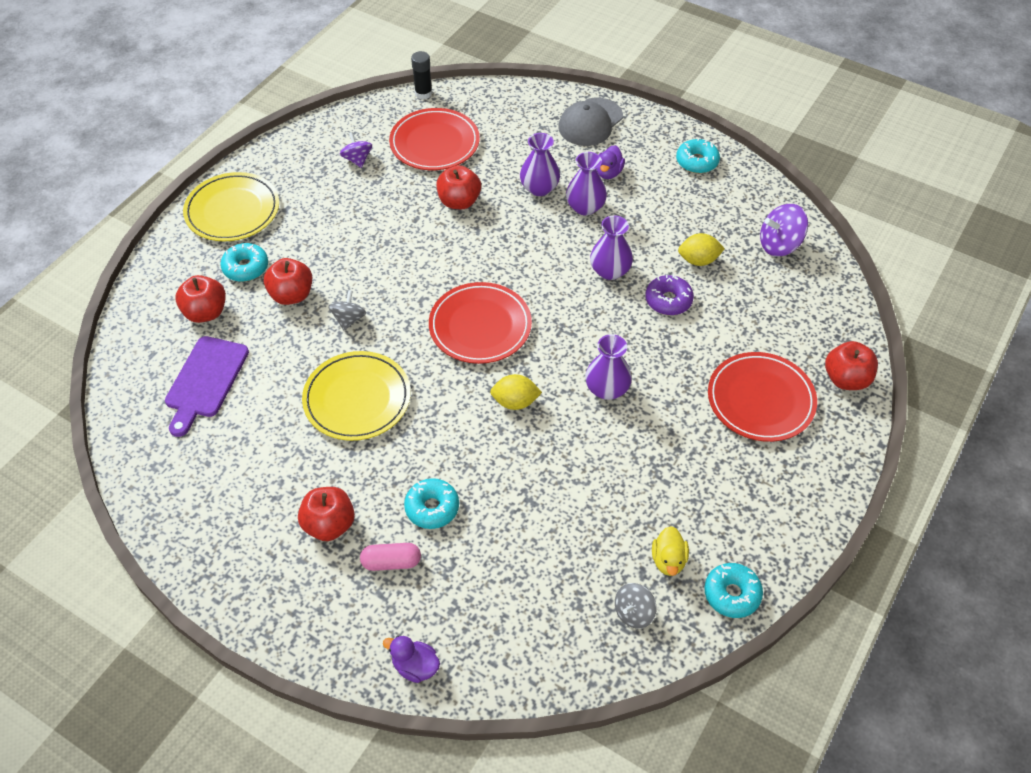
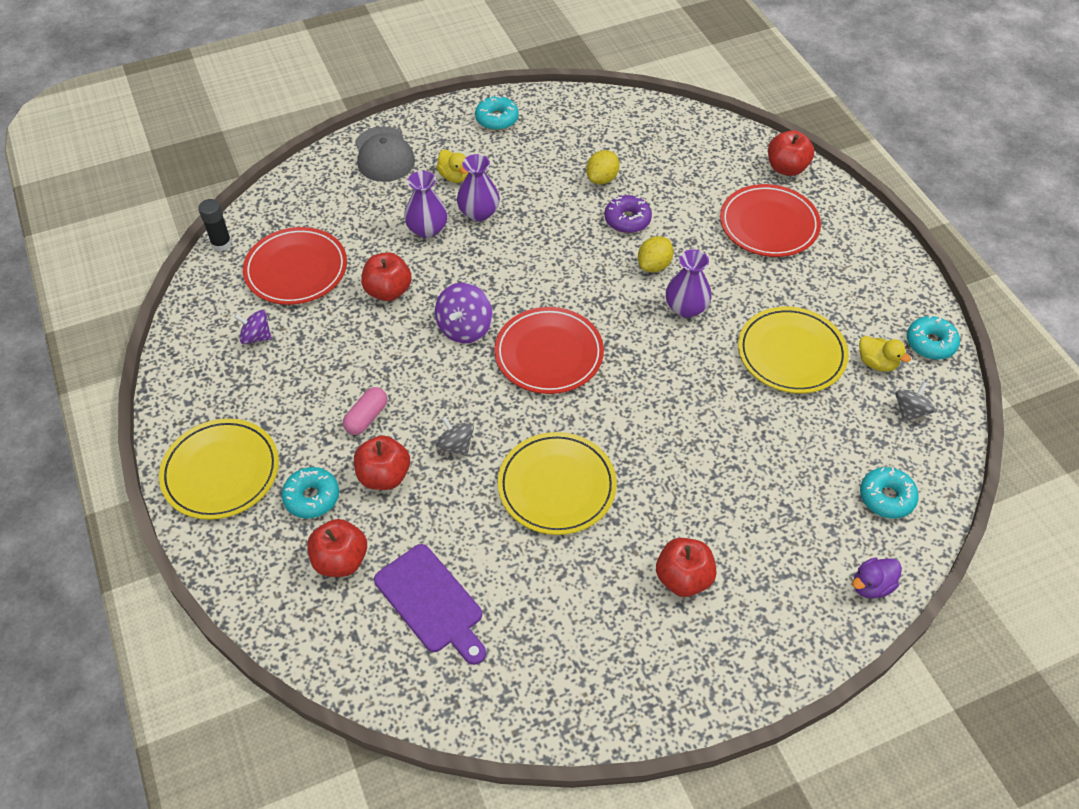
camera: 55 degrees left, 0 degrees up
(391, 562) = (755, 550): pink capsule -> pink capsule (366, 417)
(432, 508) = (719, 491): turquoise donut -> turquoise donut (886, 497)
(515, 402) = (651, 374): yellow lemon -> yellow lemon (654, 265)
(608, 172) = (454, 177): purple duck -> yellow duck
(610, 271) = (564, 237): purple vase -> none
(622, 489) = (791, 353): none -> yellow plate
(633, 613) = (910, 411): grey spinning top -> grey spinning top turned 135 degrees counterclockwise
(779, 245) = (629, 126): purple spinning top -> purple spinning top (464, 328)

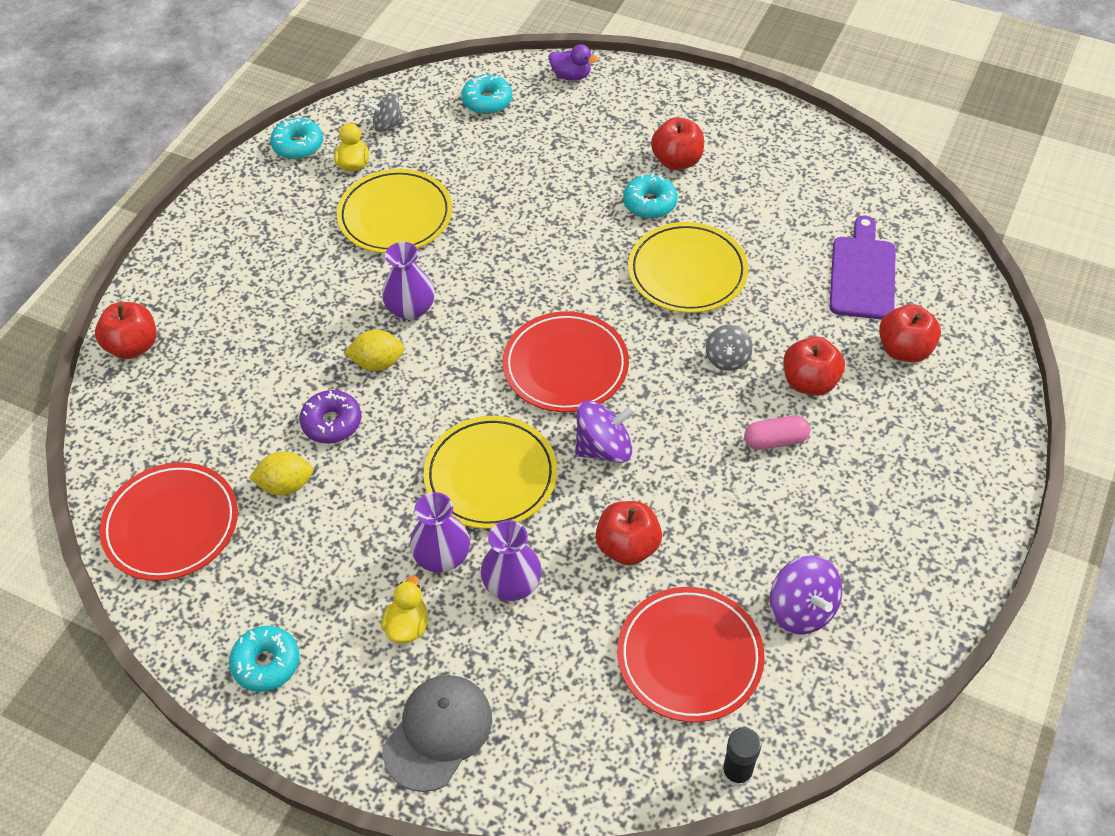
camera: 130 degrees left, 0 degrees up
(221, 472) = (946, 497): yellow plate -> yellow plate (491, 476)
(256, 337) = (801, 609): purple spinning top -> purple spinning top, size x1.52
(312, 497) = (885, 413): turquoise donut -> turquoise donut (649, 203)
(769, 224) = (237, 314): red plate -> red plate (171, 525)

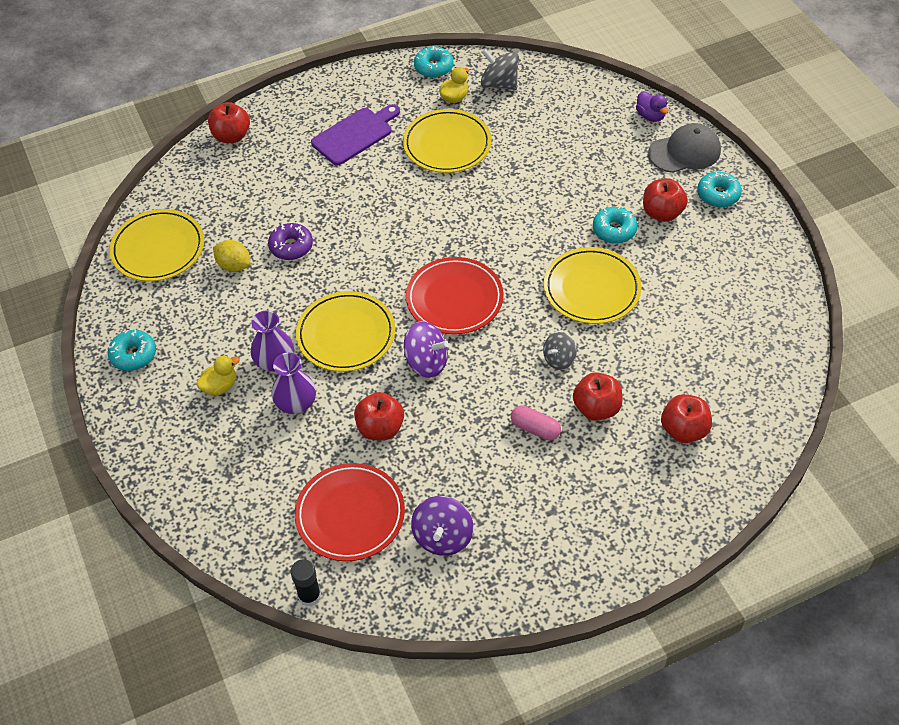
camera: 40 degrees right, 0 degrees up
(171, 525) = (158, 249): red plate -> yellow plate
(378, 363) = (349, 228): yellow lemon -> none
(387, 125) = (499, 84): grey spinning top -> grey spinning top, size x1.52
(410, 308) = (399, 207): purple vase -> none
(438, 733) = (179, 454): grey cap -> grey cap (684, 152)
(487, 101) = (577, 103): turquoise donut -> turquoise donut (718, 194)
(862, 274) = (710, 363): purple cutting board -> purple cutting board (355, 135)

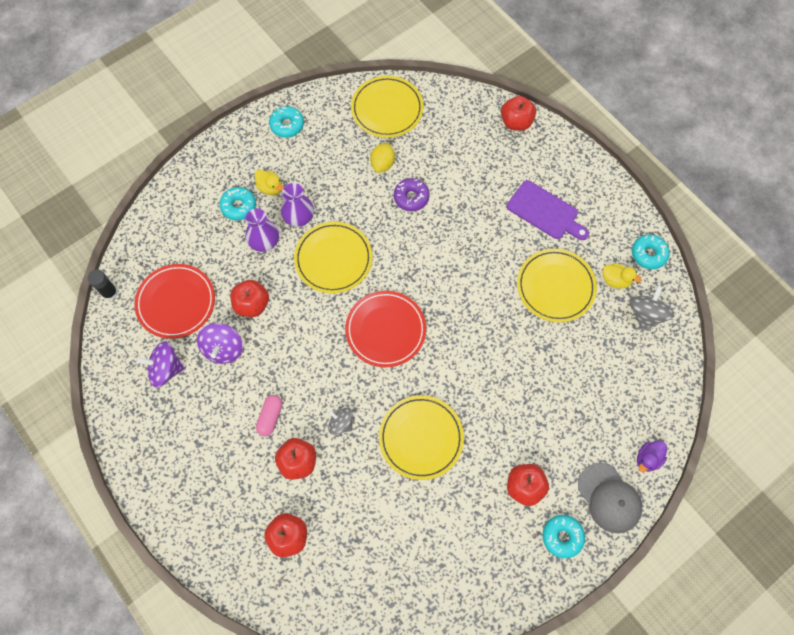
camera: 75 degrees right, 15 degrees up
(426, 362) = (318, 323): purple spinning top -> purple spinning top (223, 349)
(614, 230) = (492, 446): turquoise donut -> turquoise donut (238, 206)

